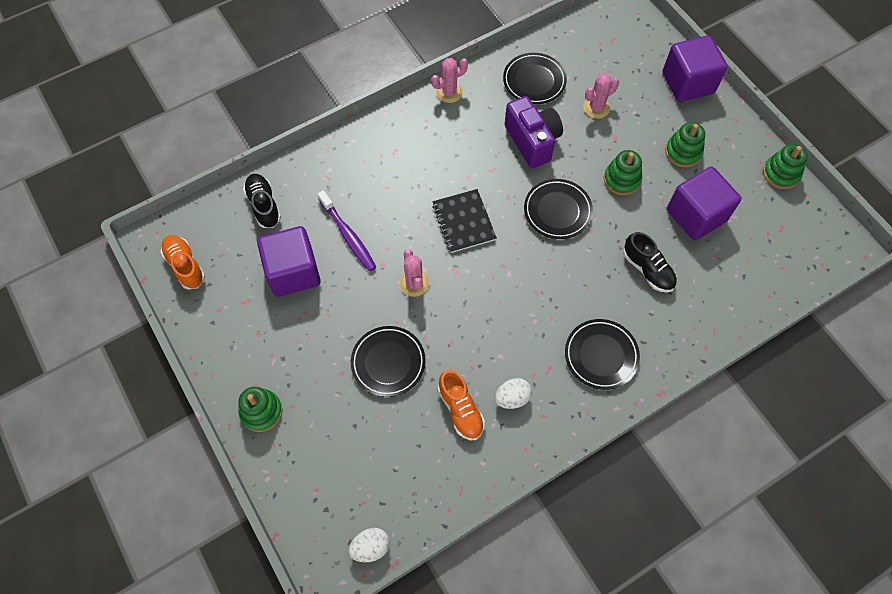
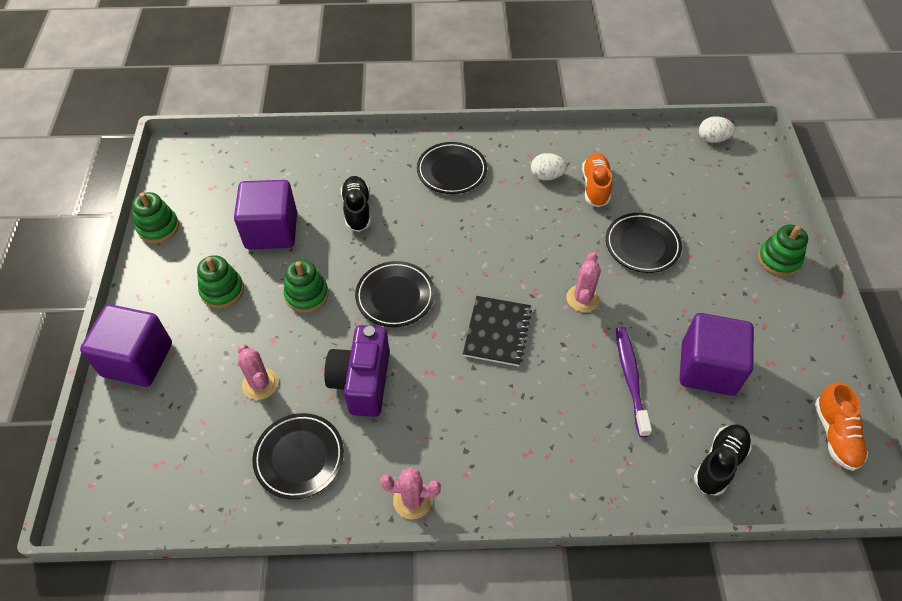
camera: 150 degrees left, 10 degrees down
(264, 205) = (719, 463): black shoe -> black shoe turned 150 degrees counterclockwise
(596, 107) = (260, 384): pink cactus -> pink cactus turned 60 degrees clockwise

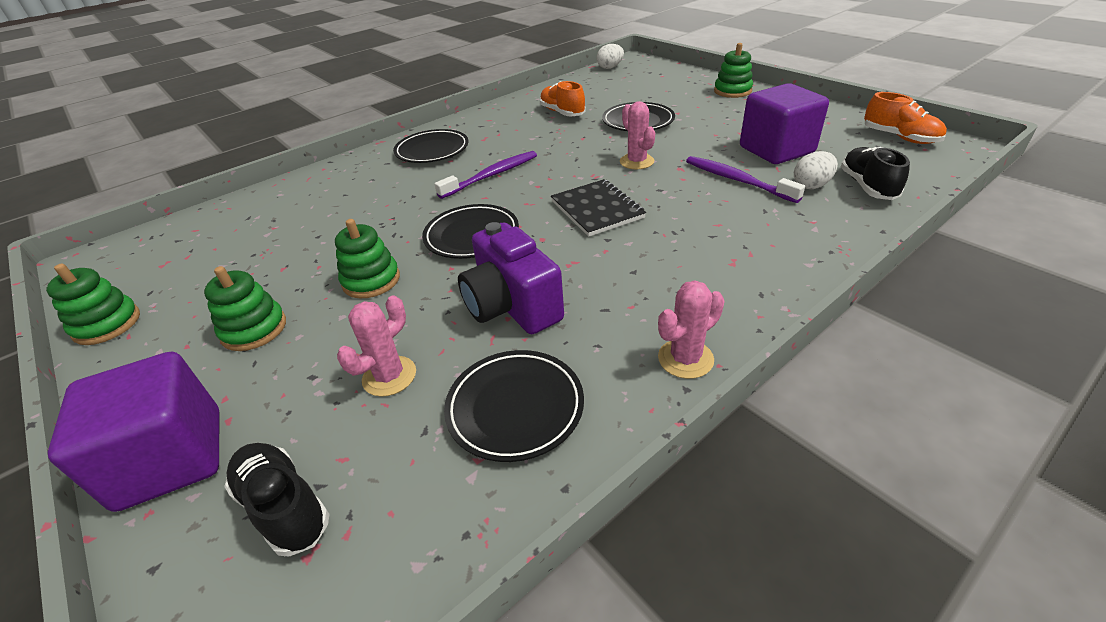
camera: 35 degrees left, 15 degrees down
(260, 384) = (389, 376): pink cactus -> pink cactus turned 75 degrees counterclockwise
(271, 231) = (277, 259): purple cube -> none
(357, 210) = (364, 206): black shoe -> black shoe (284, 506)
(465, 236) = (491, 175): none -> purple toothbrush
(547, 176) = (517, 122): white egg -> white egg (811, 185)

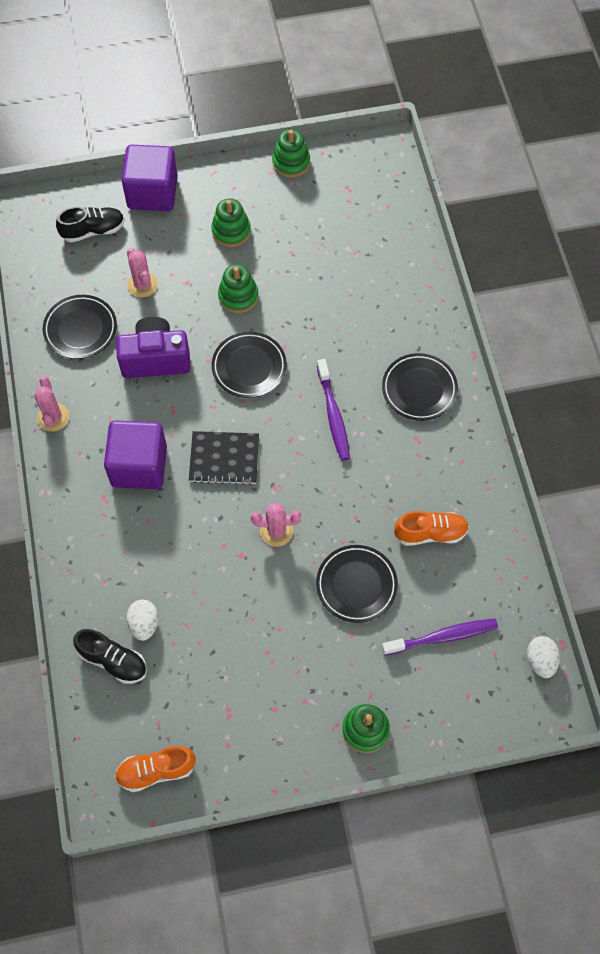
camera: 115 degrees right, 25 degrees up
(737, 180) = (191, 580): purple toothbrush -> purple toothbrush (442, 637)
(776, 150) = (213, 651): purple cube -> purple cube (139, 466)

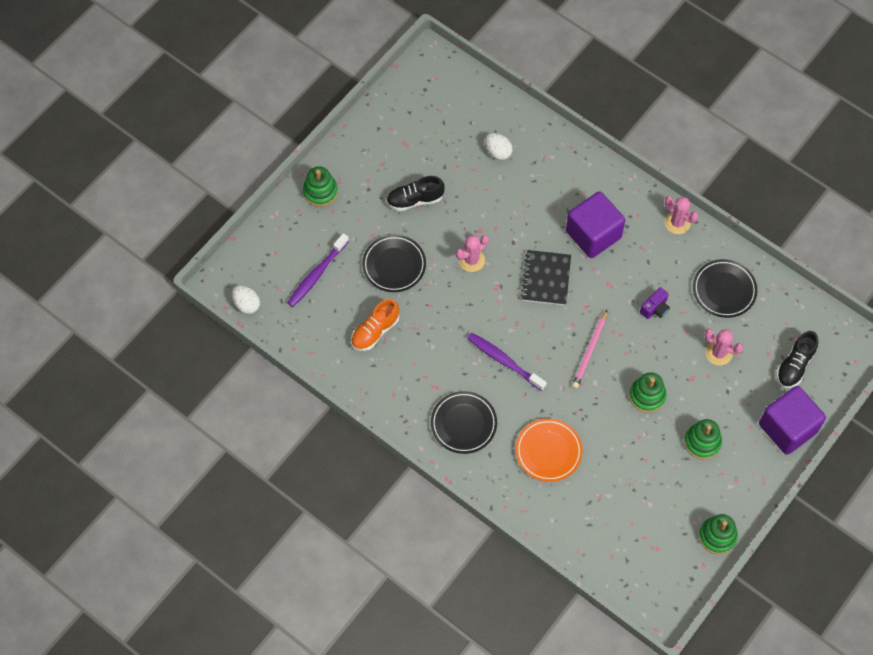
camera: 140 degrees right, 0 degrees up
(113, 660) = (496, 121): black shoe -> black shoe (415, 200)
(155, 359) = (655, 308): purple camera -> purple camera, size x0.50
(156, 770) = (418, 89): orange shoe -> none
(224, 459) = (546, 278): black notebook -> black notebook turned 45 degrees counterclockwise
(249, 367) = (589, 351): black plate -> pink pencil
(365, 314) = (548, 451): none -> orange plate

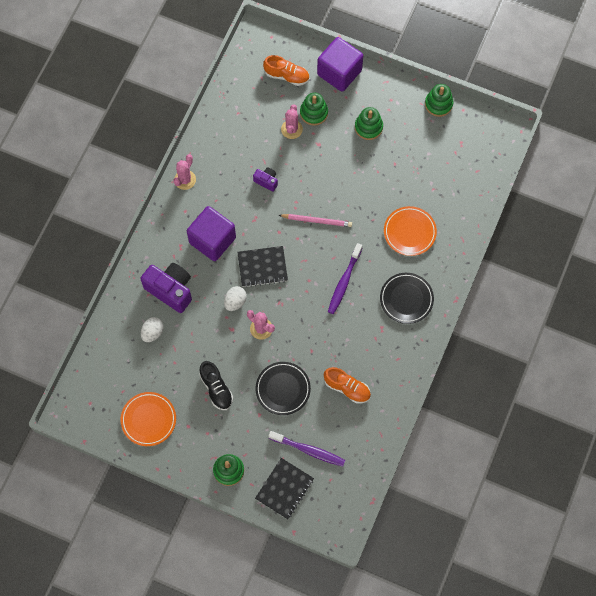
camera: 105 degrees left, 5 degrees up
(246, 304) = (353, 501): white egg -> white egg (235, 302)
(282, 240) = (284, 489): none -> black notebook
(400, 128) = (148, 420): none -> orange plate
(543, 179) = (170, 290): none -> purple camera
(647, 396) = (342, 172): green stacking toy -> green stacking toy (314, 113)
(724, 290) = (236, 135): black plate -> none
(794, 365) = (287, 76): black shoe -> orange shoe

